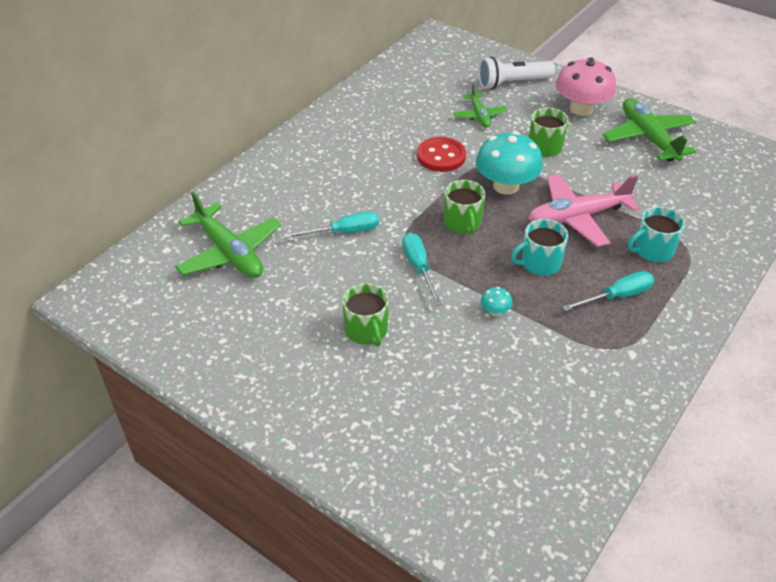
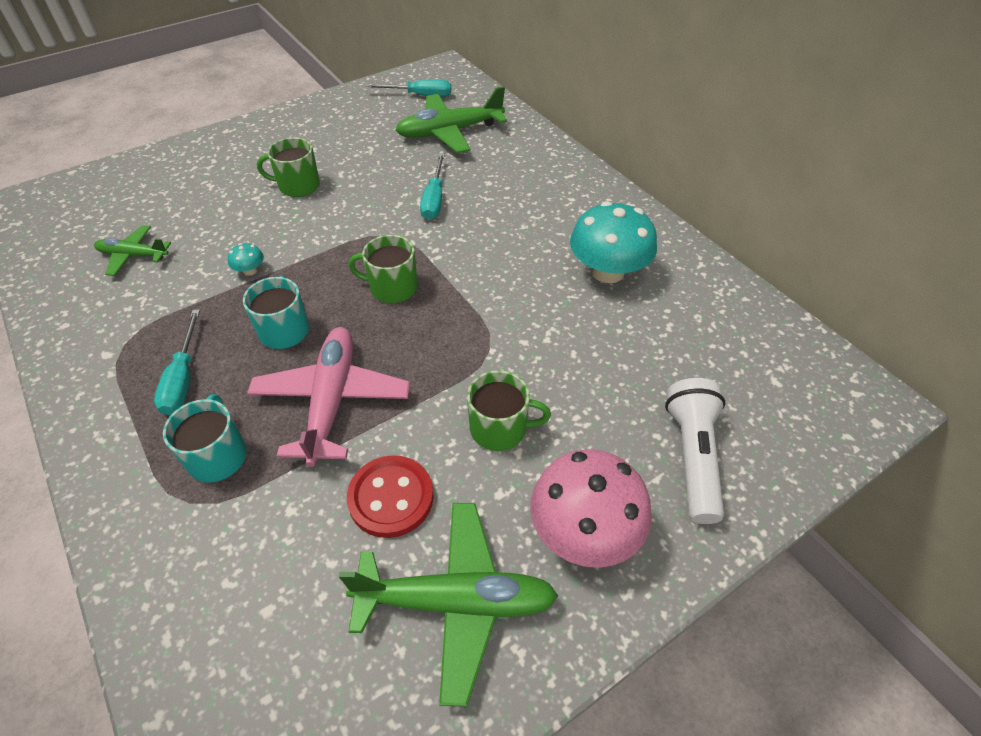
camera: 110 degrees right, 5 degrees up
(419, 267) = (348, 236): turquoise screwdriver -> turquoise screwdriver (420, 95)
(441, 156) = (526, 307): red button -> red button (391, 498)
(479, 115) = (608, 378): green plane -> green plane (133, 255)
(506, 186) = (434, 350): turquoise mushroom -> turquoise mushroom (607, 271)

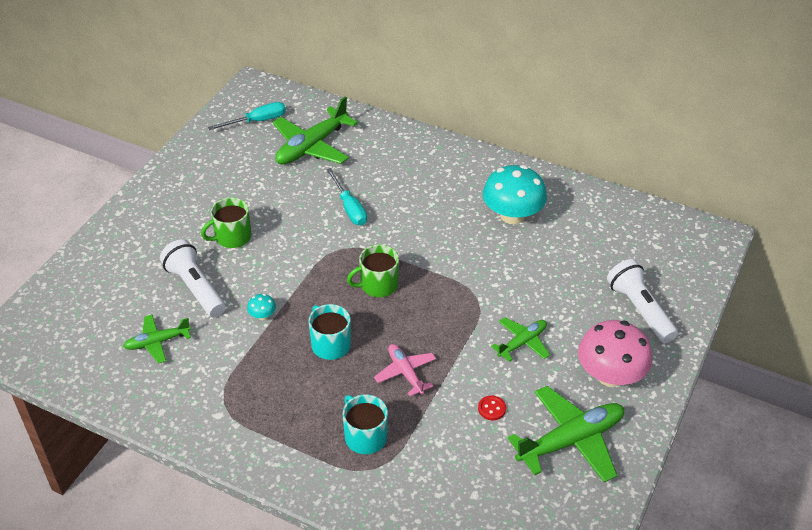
camera: 30 degrees left, 5 degrees down
(183, 378) = (292, 405): turquoise screwdriver -> none
(218, 219) = (195, 288): none -> white flashlight
(332, 400) = (405, 373): pink plane -> pink plane, size x0.57
(391, 498) = (491, 409): red button -> red button, size x0.49
(500, 428) = (522, 342): green mug -> green plane

